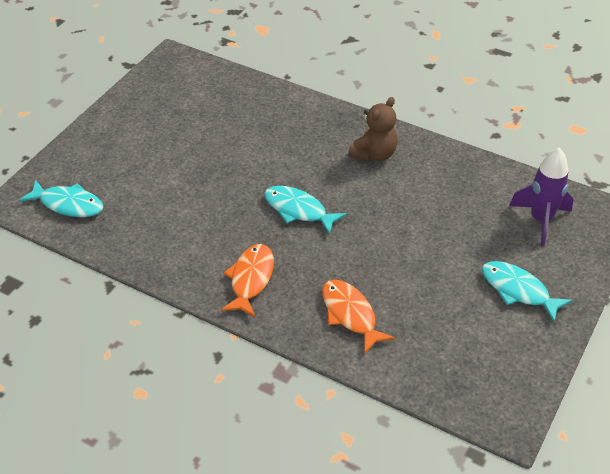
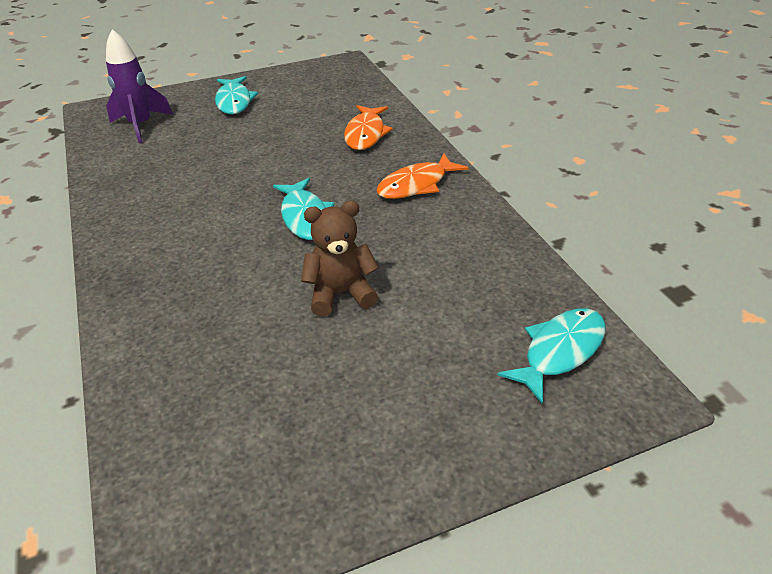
camera: 140 degrees left, 5 degrees down
(68, 204) = (560, 351): turquoise fish -> turquoise fish turned 75 degrees clockwise
(374, 154) = (160, 231): brown teddy bear -> brown teddy bear (340, 294)

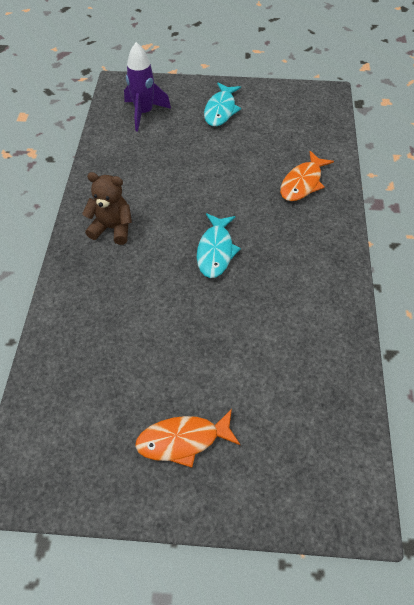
camera: 25 degrees right, 15 degrees up
(340, 294) = (205, 332): brown teddy bear -> brown teddy bear (112, 228)
(416, 185) = (312, 252): orange fish -> orange fish (183, 440)
(560, 351) = (326, 452): turquoise fish -> none

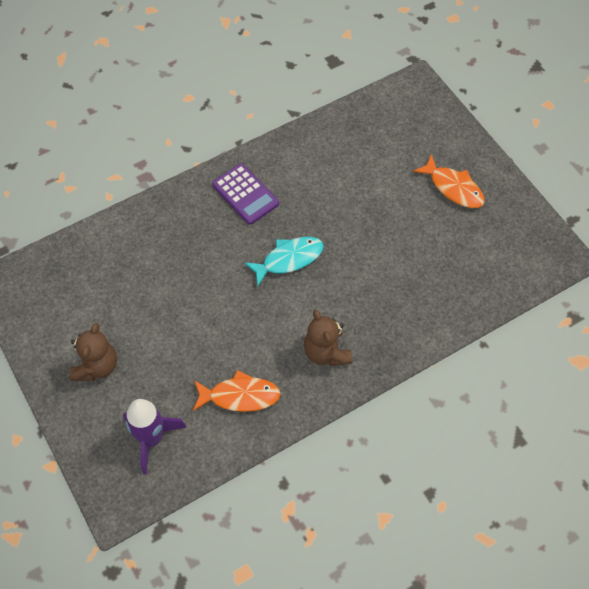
camera: 125 degrees left, 5 degrees up
(220, 110) = (97, 366): turquoise fish -> brown teddy bear
(302, 183) = (160, 239): orange fish -> orange fish (240, 396)
(308, 257) = (245, 194): none -> purple calculator

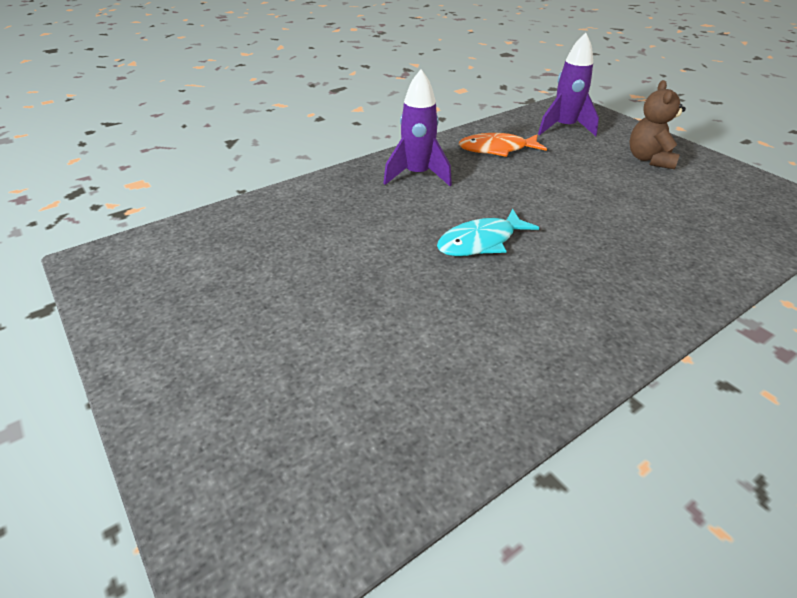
camera: 175 degrees right, 20 degrees down
(245, 194) = (576, 311): purple calculator -> none
(326, 352) = (417, 175): brown teddy bear -> purple rocket
(453, 188) = (224, 340): orange fish -> none

